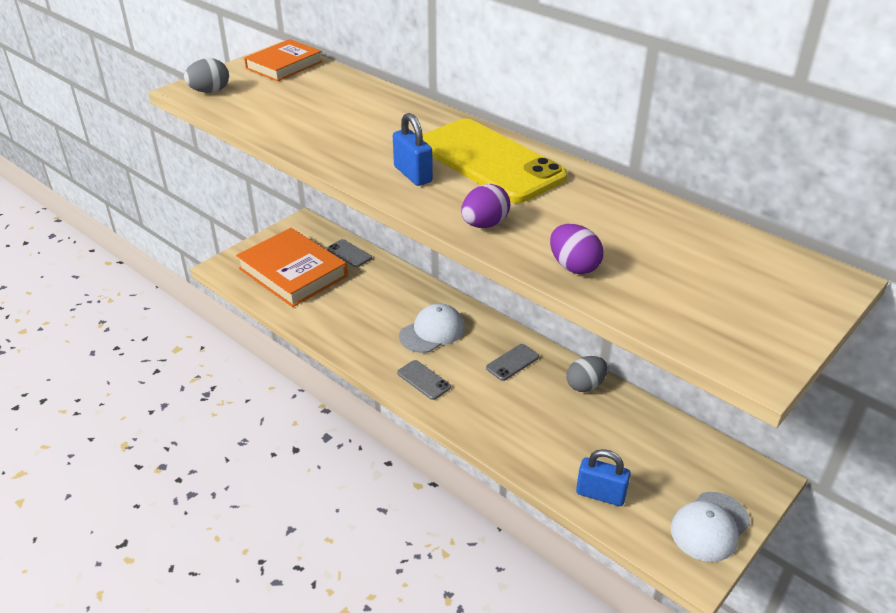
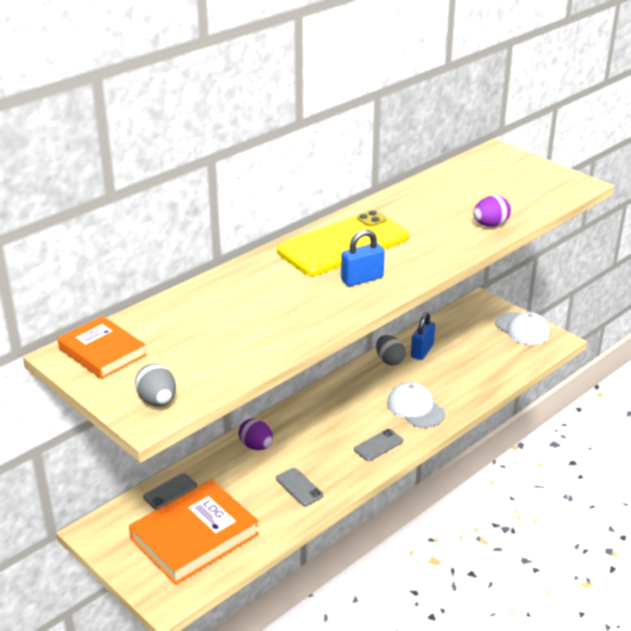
camera: 85 degrees left, 5 degrees down
(432, 332) = (313, 437): white cap -> white cap (415, 408)
(484, 224) = (439, 252): purple egg -> purple egg (256, 446)
(512, 362) = (359, 394): grey phone -> grey phone (299, 487)
(600, 494) = (499, 368): blue padlock -> blue padlock (422, 351)

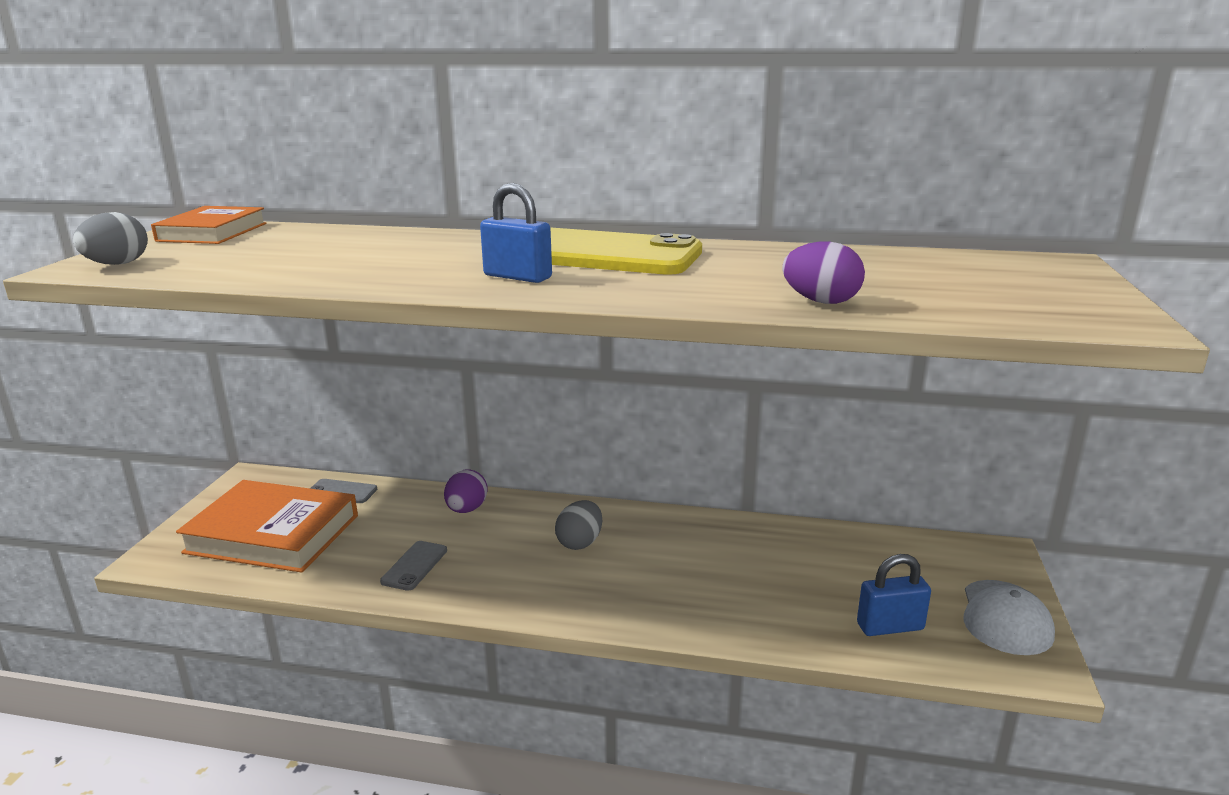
camera: 55 degrees right, 10 degrees down
(378, 445) = (556, 593): grey phone -> none
(389, 360) = (746, 532): grey egg -> grey egg (580, 542)
(415, 408) = (672, 592): white cap -> none
(422, 351) = (805, 549): blue padlock -> blue padlock (890, 627)

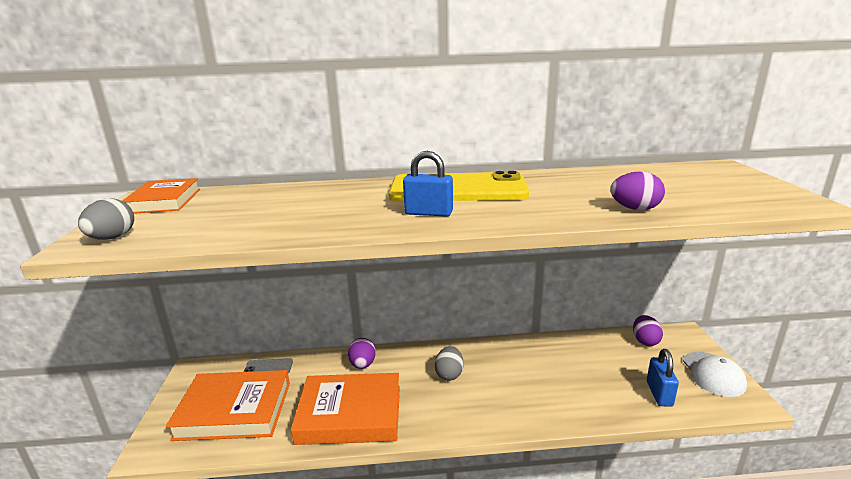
camera: 15 degrees left, 0 degrees up
(414, 566) = (350, 414): grey phone -> orange book
(890, 627) = (659, 394): blue padlock -> blue padlock turned 60 degrees counterclockwise
(920, 551) = (645, 341): none -> purple egg

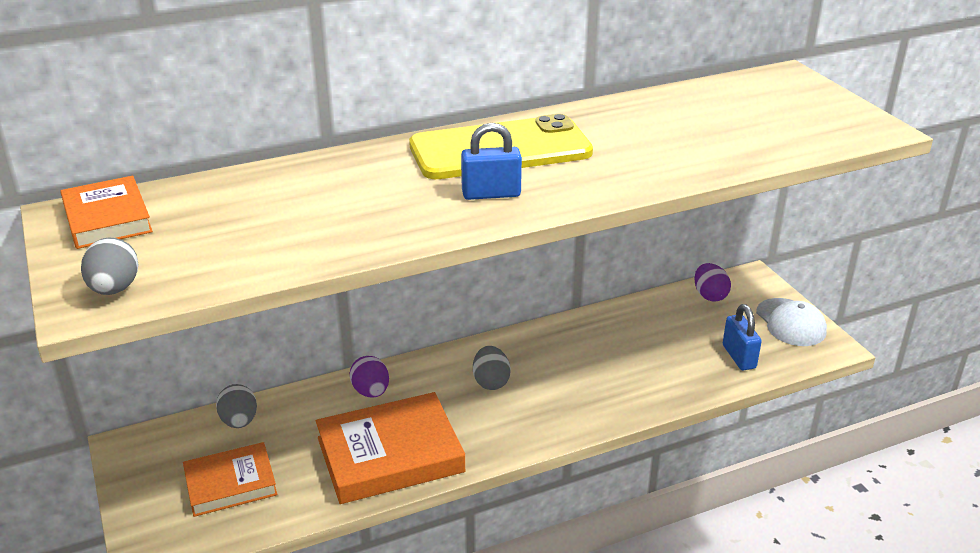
camera: 20 degrees left, 10 degrees up
(234, 410) = (230, 483): orange book -> orange book, size x0.63
(268, 367) = (239, 421): grey phone -> grey egg
(635, 209) = (715, 158): purple egg -> none

